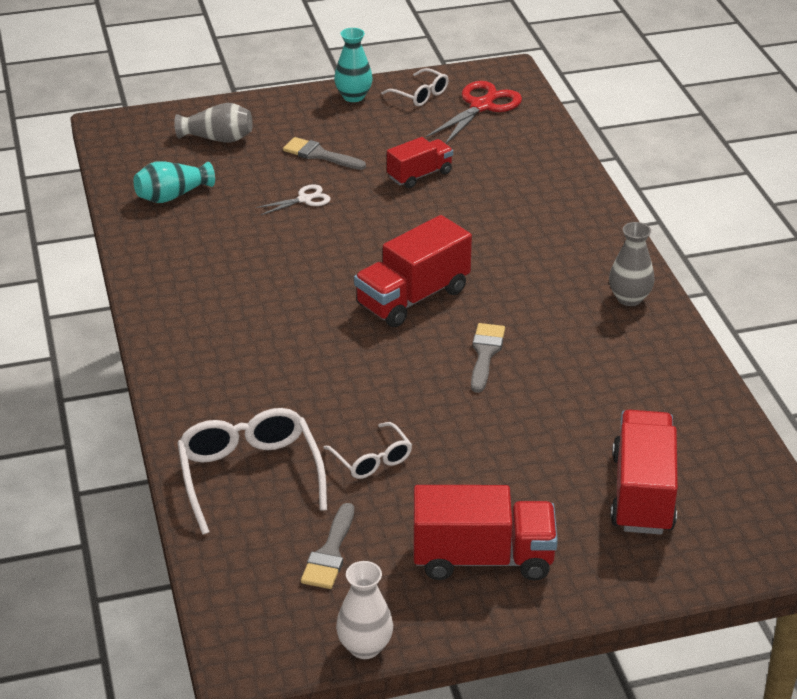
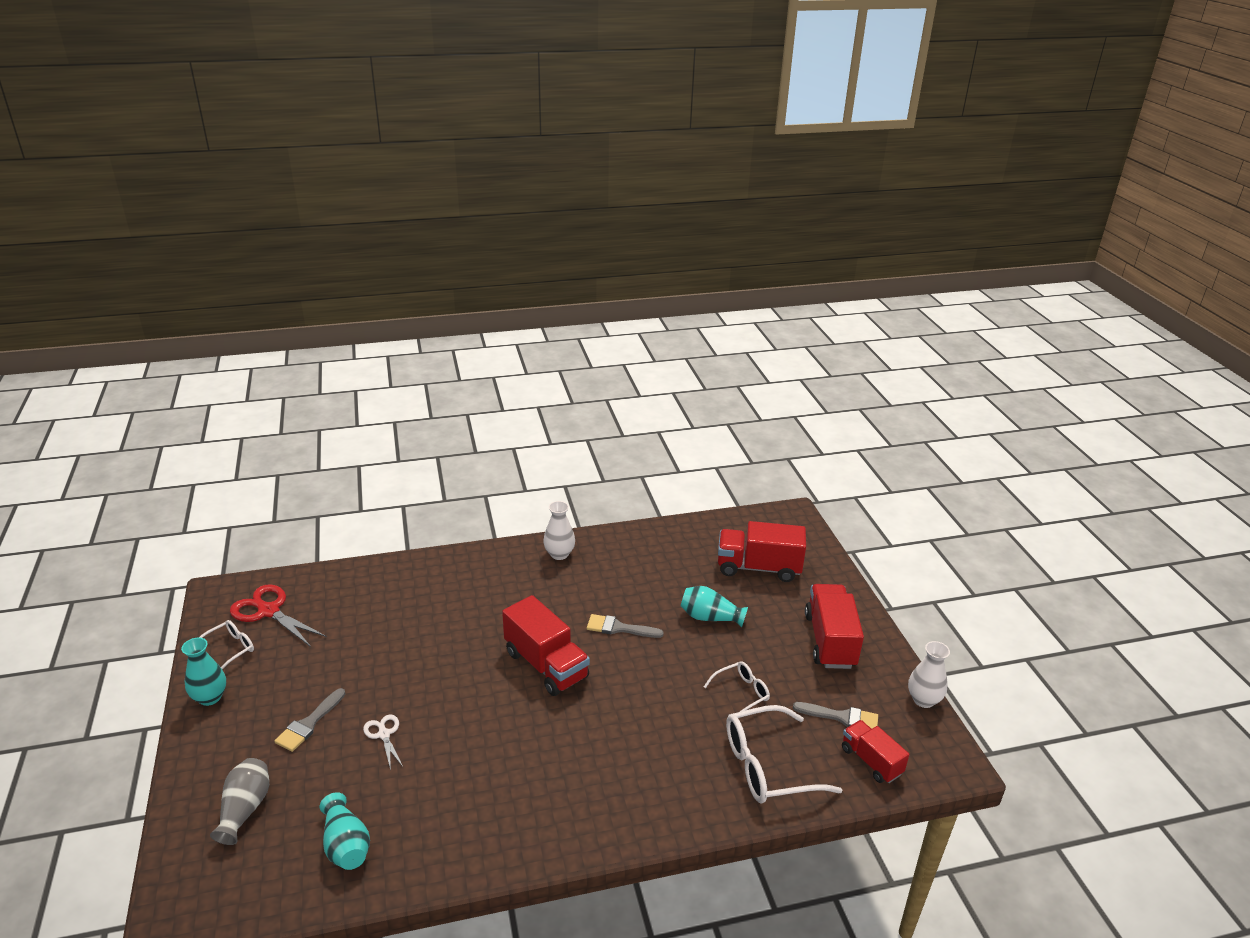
camera: 90 degrees left, 5 degrees down
(419, 175) = (367, 655): red truck -> red truck (871, 761)
(518, 437) = (710, 617): none -> turquoise vase
(629, 298) = (559, 554): grey vase -> white vase

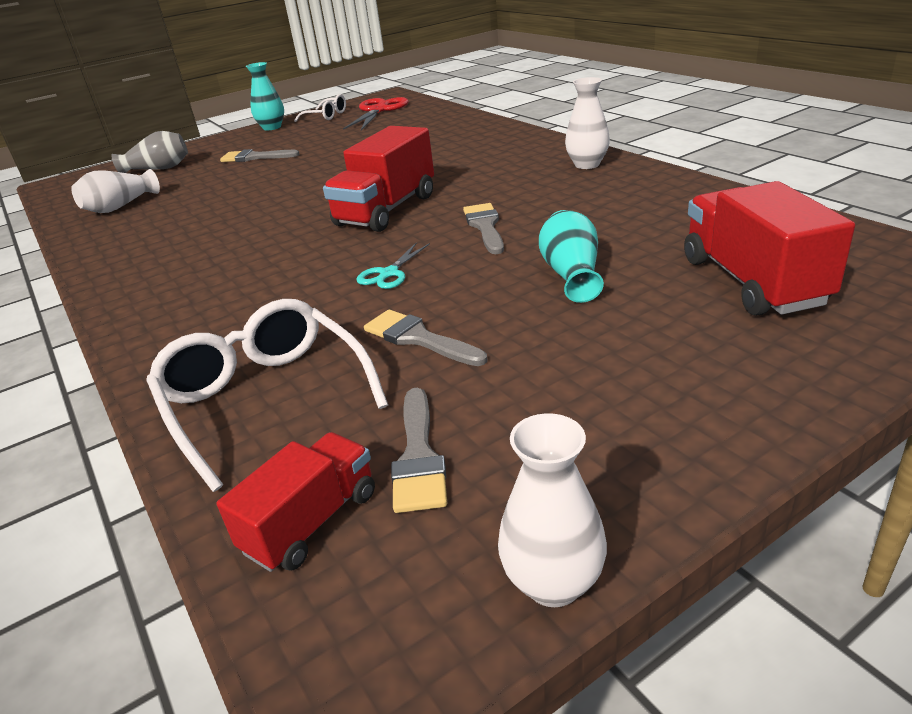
camera: 75 degrees right, 0 degrees up
(346, 845) = (120, 206): turquoise vase -> white vase
(384, 734) = (251, 181): white scissors -> none
(653, 687) = (389, 273): none -> turquoise scissors
(741, 693) = (418, 338): white glasses -> grey brush
(830, 641) = (633, 398): red truck -> none

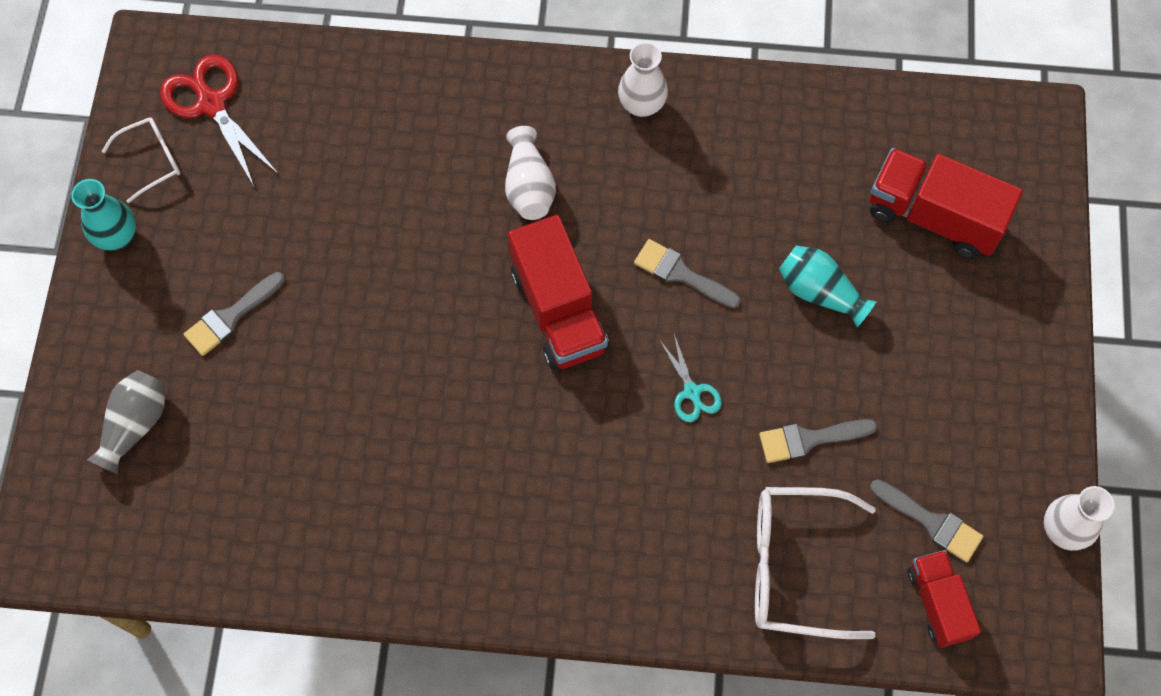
camera: 55 degrees left, 35 degrees up
(120, 206) = (241, 514): white vase -> white vase (529, 186)

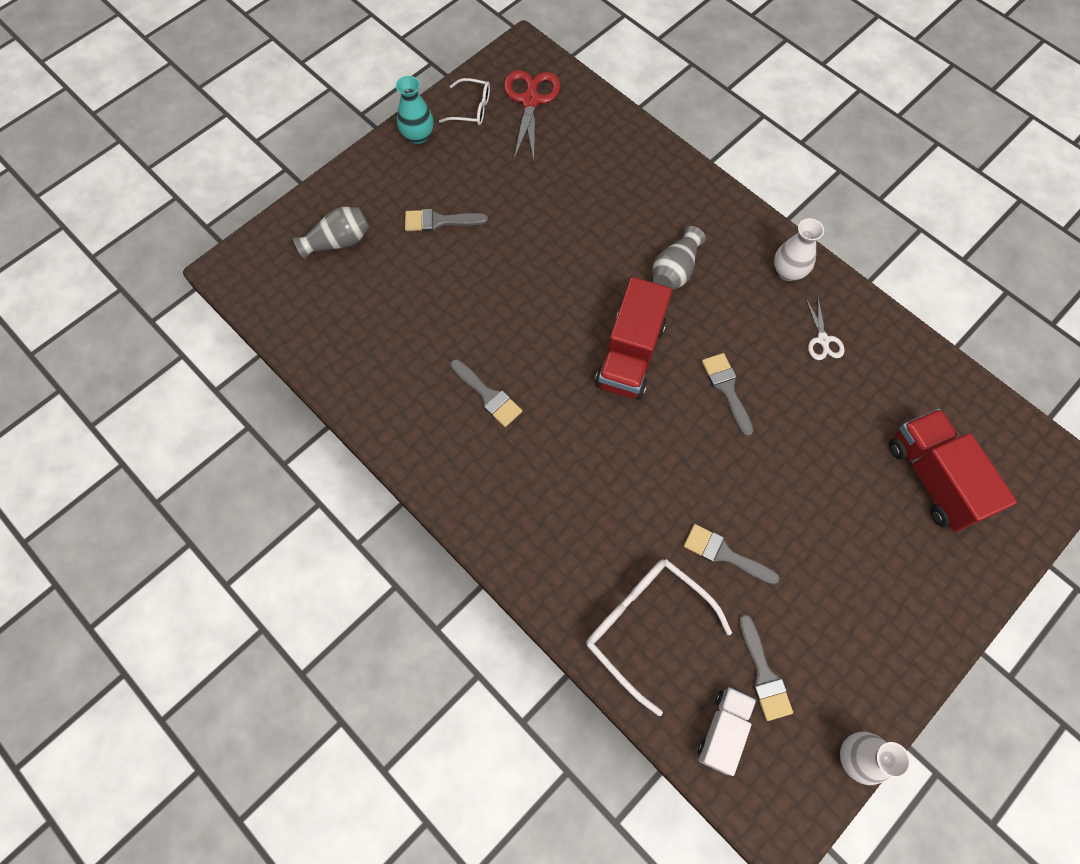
camera: 40 degrees right, 0 degrees up
(451, 465) = (488, 395): none -> grey brush
(529, 186) = (674, 270): white vase -> grey vase
(692, 392) = (672, 465): turquoise scissors -> none
(730, 153) = (823, 340): none -> white scissors
(820, 292) = (811, 468): turquoise vase -> none
(937, 603) = (723, 730): red truck -> white truck

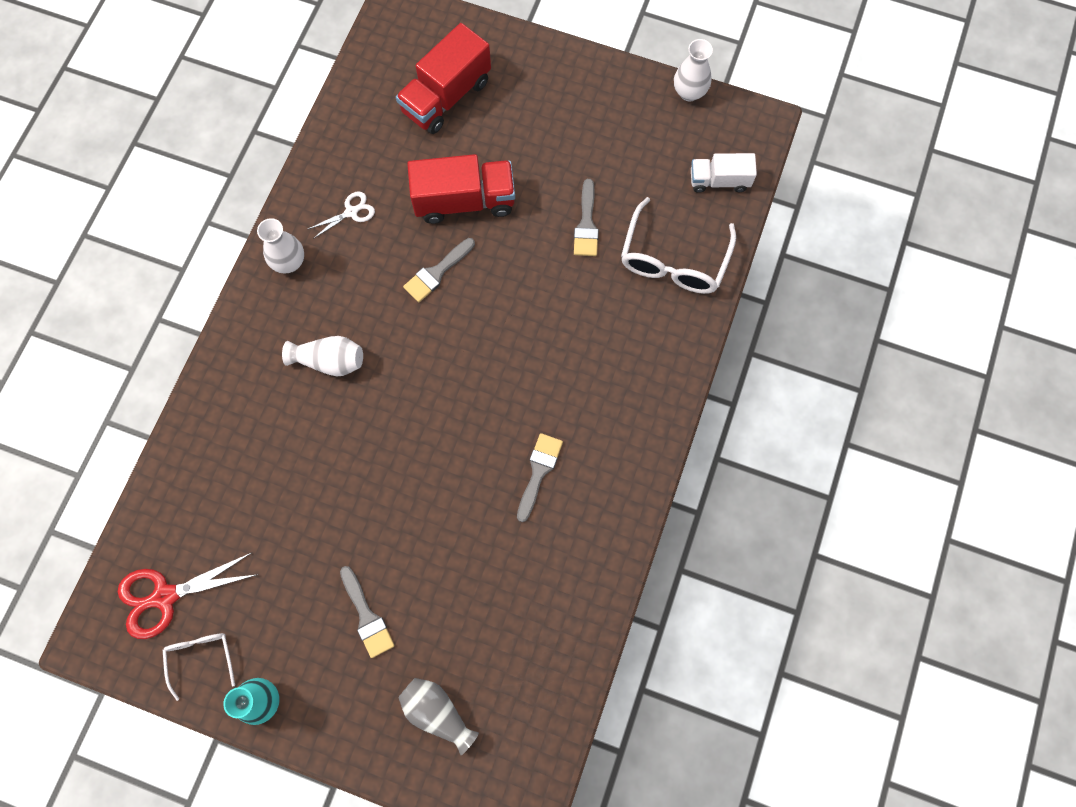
camera: 115 degrees left, 5 degrees up
(630, 354) = (439, 365): red truck -> red truck (464, 201)
(674, 270) = (330, 361): grey vase -> white vase
(763, 674) = (664, 167): grey brush -> none

